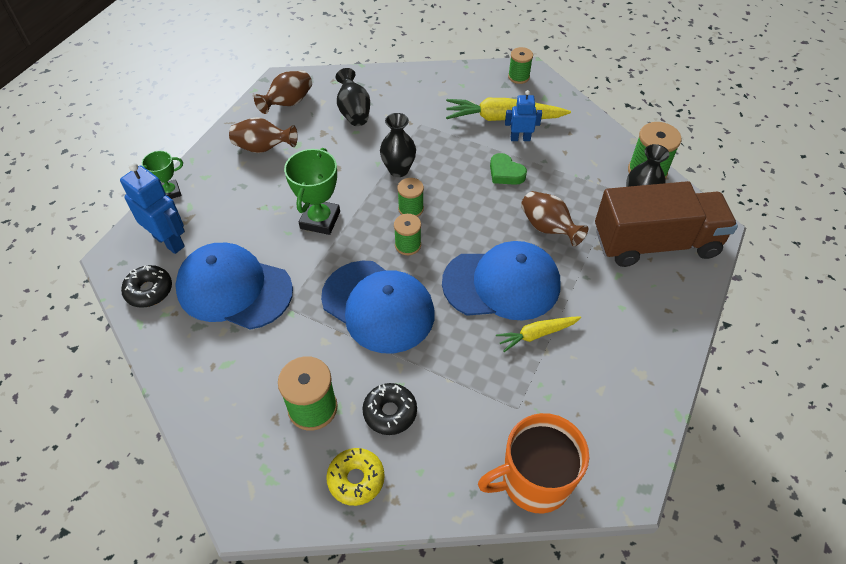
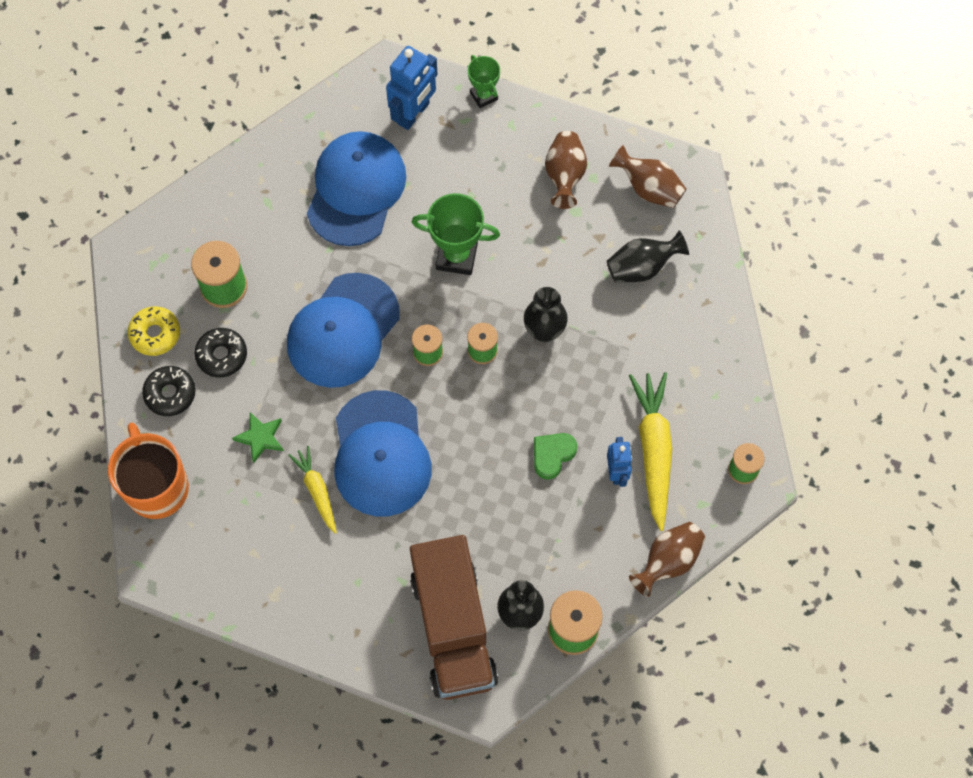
camera: 85 degrees right, 15 degrees up
(149, 290) = (348, 112): black donut -> black donut (170, 394)
(482, 380) = (260, 438): none -> green star
(548, 228) = (466, 505): brown vase -> brown vase (668, 561)

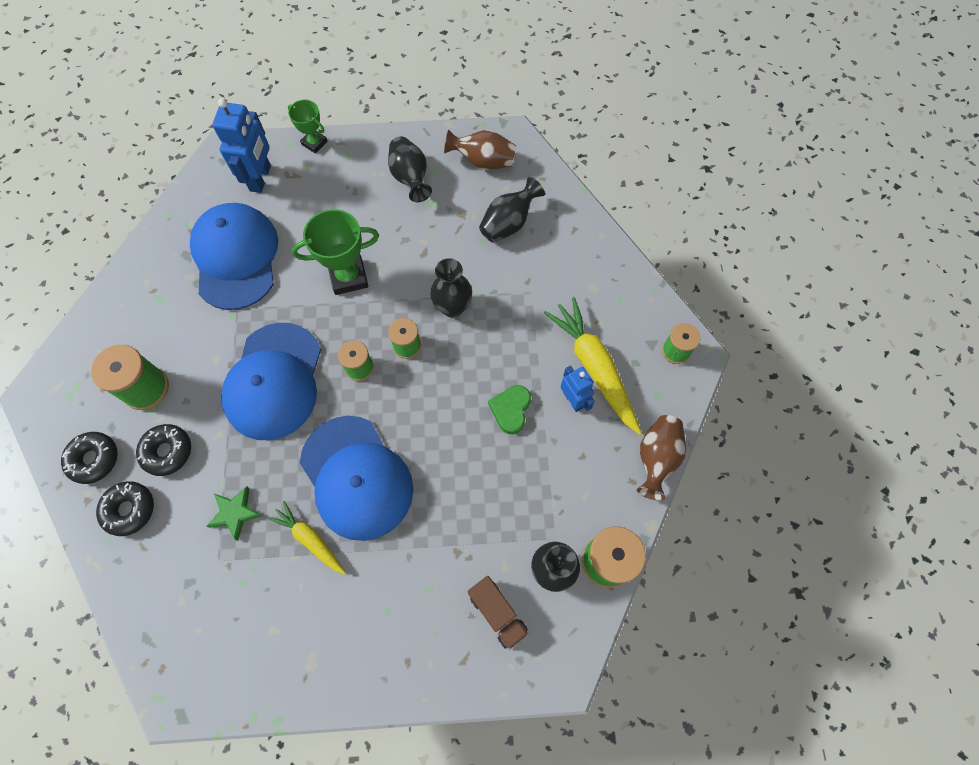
camera: 25 degrees left, 0 degrees up
(155, 334) = (94, 459): yellow donut -> black donut
(156, 487) = (149, 608): orange mug -> none
(453, 628) = (497, 613): brown truck -> brown truck, size x0.45
(564, 176) = (410, 178): brown vase -> black vase

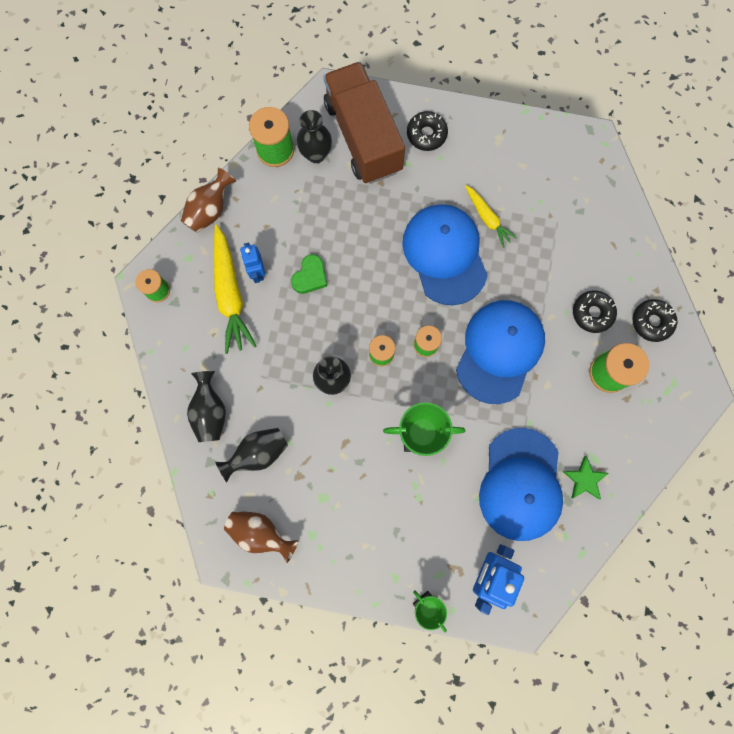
camera: 165 degrees left, 10 degrees up
(129, 510) = (623, 274): black donut -> black donut (426, 134)
(235, 513) = (542, 251): green star -> green star (584, 479)
(410, 178) = (338, 532): black vase -> black vase (210, 412)
(497, 613) = (363, 137): brown truck -> brown truck, size x2.25

